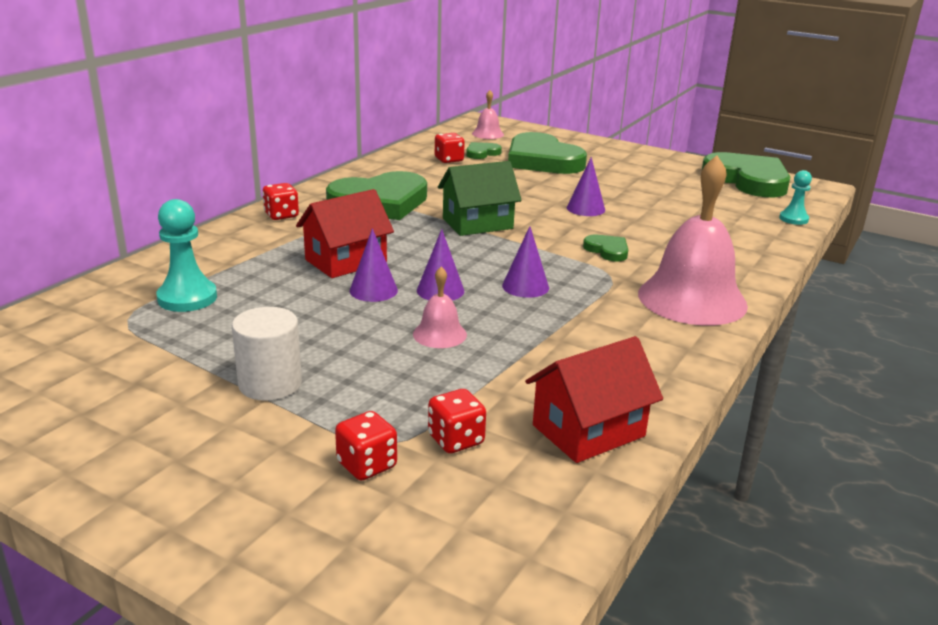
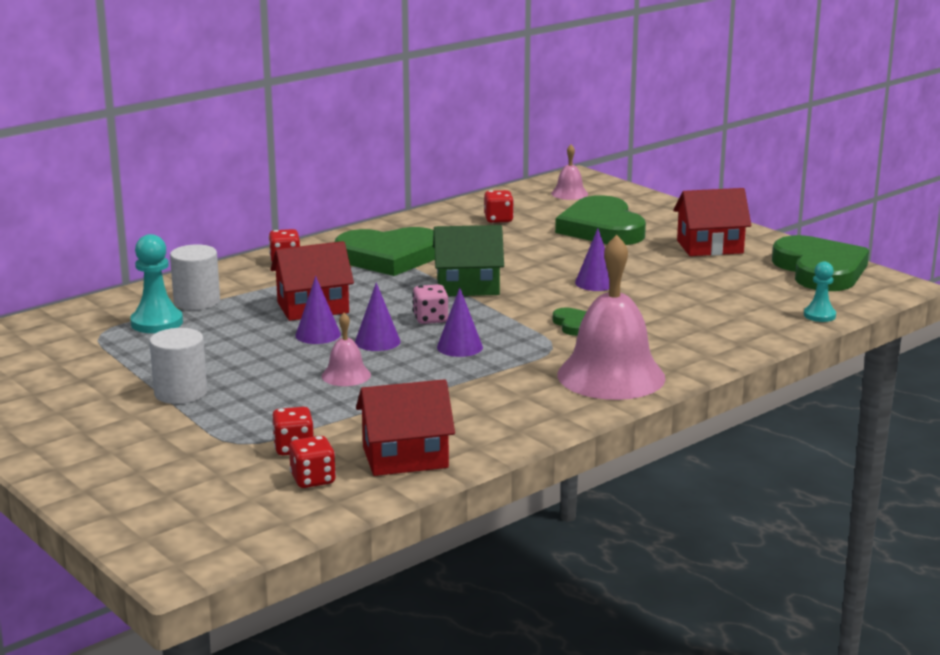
camera: 20 degrees right, 5 degrees down
(217, 268) = (197, 301): none -> white cylinder
(367, 465) = (214, 454): red dice -> red dice (313, 480)
(471, 260) = (430, 319): none -> pink dice
(482, 153) = (541, 215): green heart -> none
(644, 168) = (710, 247): none -> red house

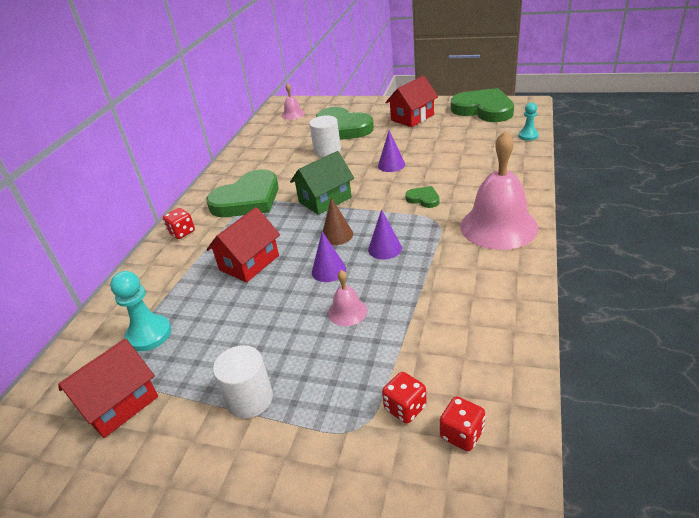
camera: 30 degrees left, 15 degrees up
(197, 301) = (158, 298): white cylinder -> white cylinder (327, 150)
(318, 334) = (282, 284): purple cone -> none
(405, 457) = (488, 368): red house -> red house (119, 404)
(430, 319) = (337, 235): pink dice -> brown cone
(498, 219) = (277, 146): red dice -> none

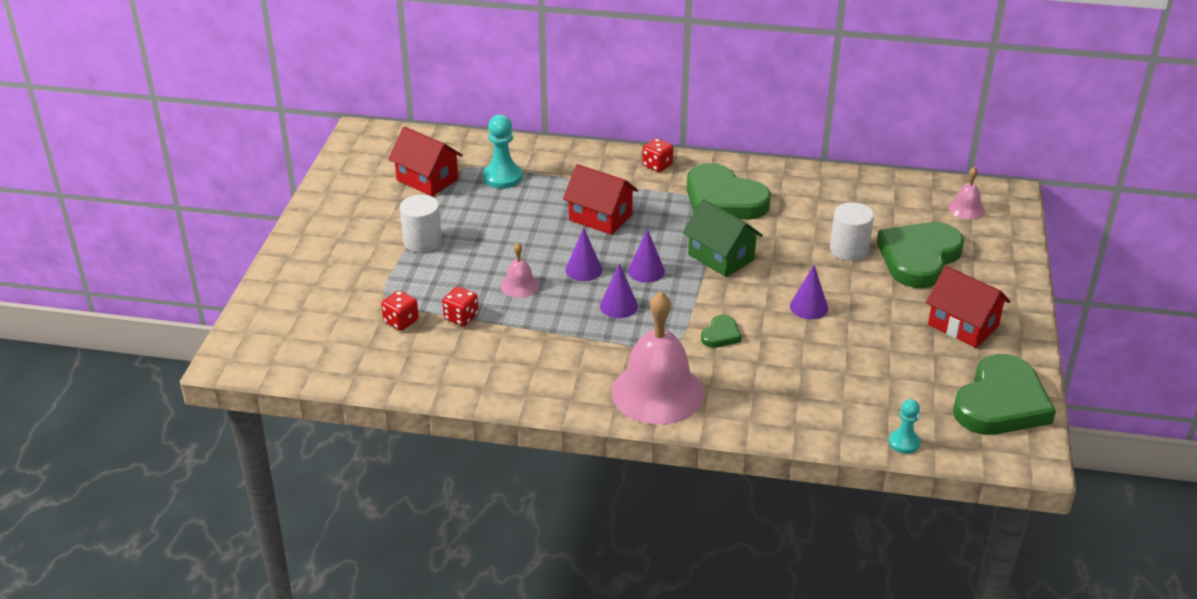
camera: 80 degrees right, 0 degrees up
(337, 235) = (646, 271): brown cone -> purple cone
(462, 434) = (371, 350): red dice -> red dice (461, 317)

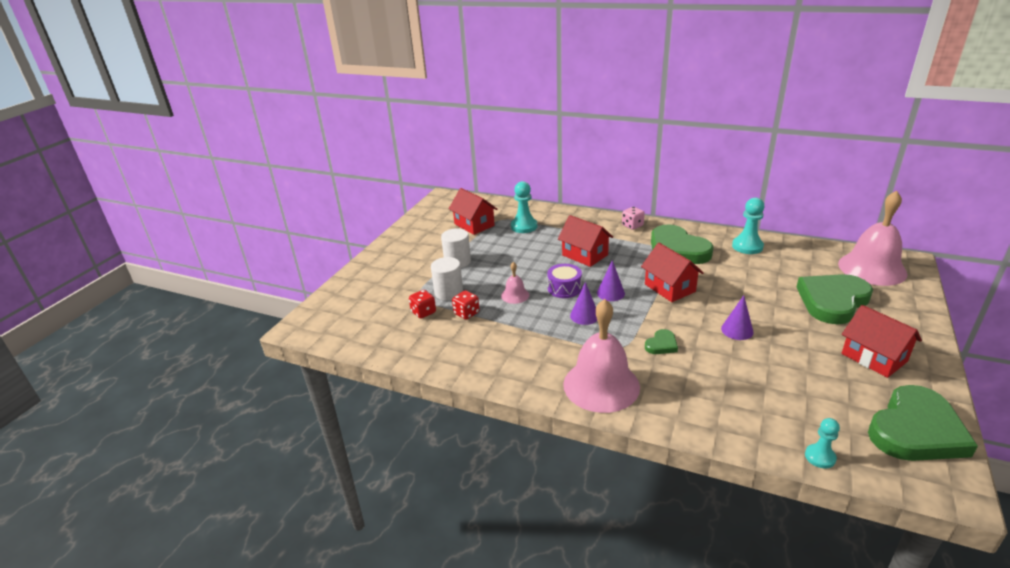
camera: 15 degrees right, 5 degrees down
(583, 270) = (564, 288): purple cone -> purple drum
(657, 166) = (632, 226): red dice -> pink dice
(721, 257) = (669, 288): green house -> red house
(814, 188) = (747, 246): none -> turquoise pawn
(849, 250) = (773, 290): white cylinder -> white cylinder (448, 292)
(966, 208) = (872, 268): pink bell -> pink bell, size x2.18

